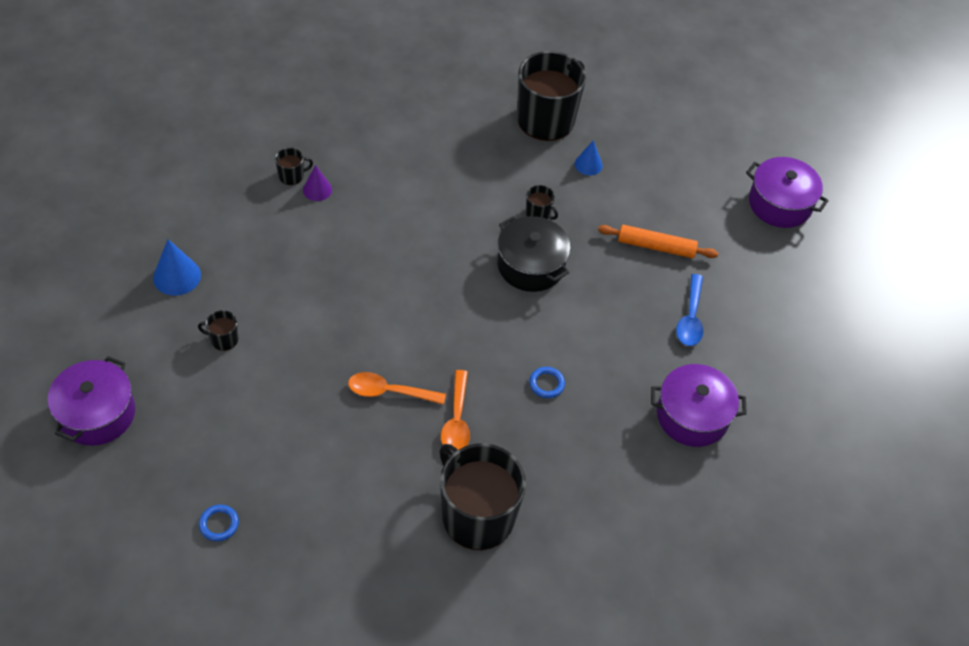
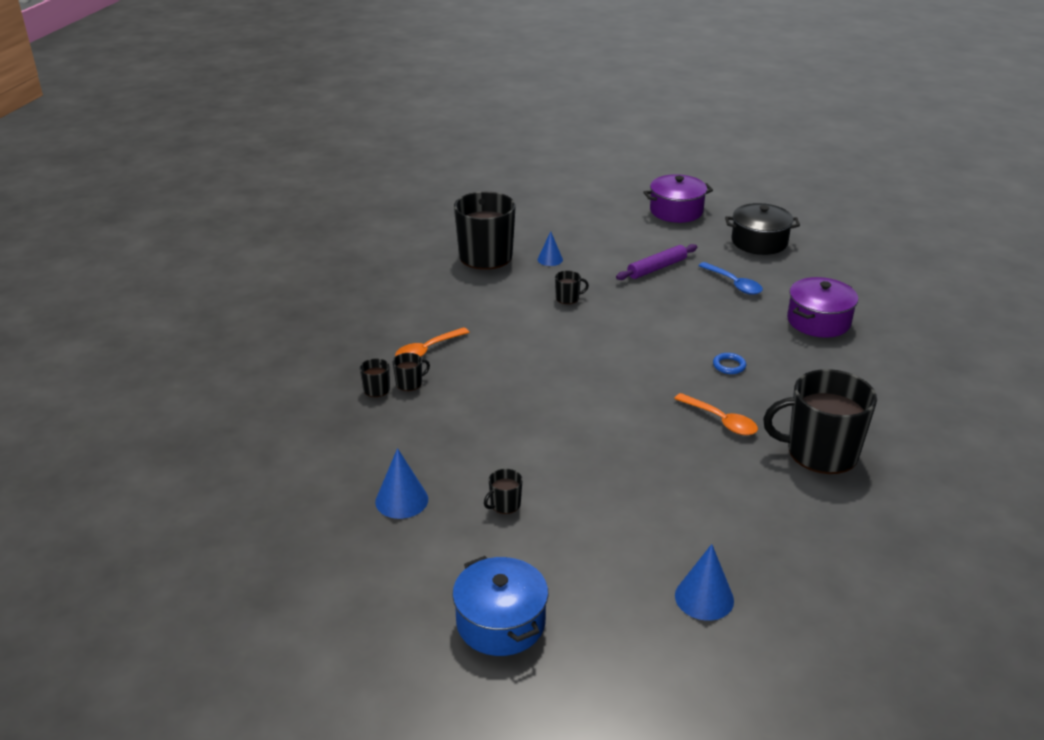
camera: 45 degrees left, 20 degrees down
(97, 413) = (501, 622): purple pot -> blue pot
(219, 524) = (704, 598): blue ring -> blue cone
(317, 189) = (409, 383): purple cone -> black mug
(389, 392) = (659, 440): orange spoon -> orange spoon (427, 350)
(531, 265) = (612, 323): black pot -> black pot (759, 242)
(656, 247) = (656, 268): orange rolling pin -> purple rolling pin

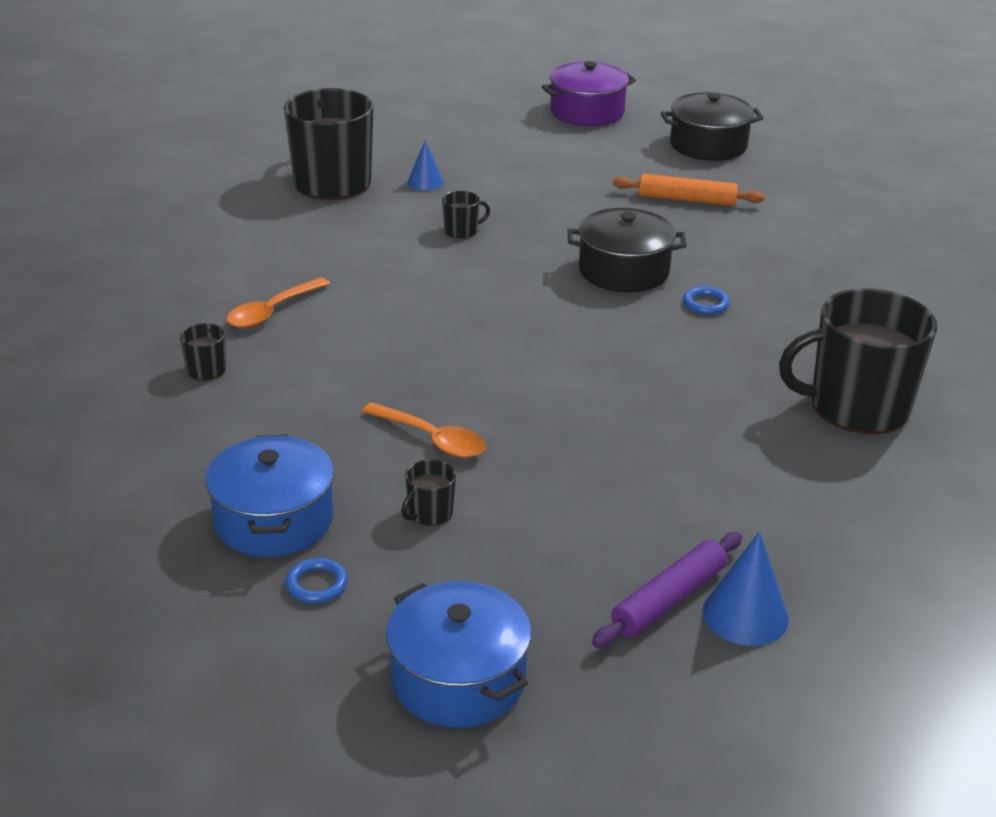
camera: 10 degrees left, 0 degrees up
(401, 500) = (274, 520): blue cone -> blue pot
(409, 383) = (254, 358): black mug -> none
(421, 547) = (317, 584): none -> blue ring
(656, 268) = (577, 185): purple rolling pin -> purple rolling pin (668, 599)
(676, 336) = (623, 271): none -> black pot
(721, 421) = (711, 376): orange spoon -> orange spoon (432, 439)
(734, 284) = (687, 199): blue spoon -> orange rolling pin
(818, 321) = (812, 240): purple pot -> none

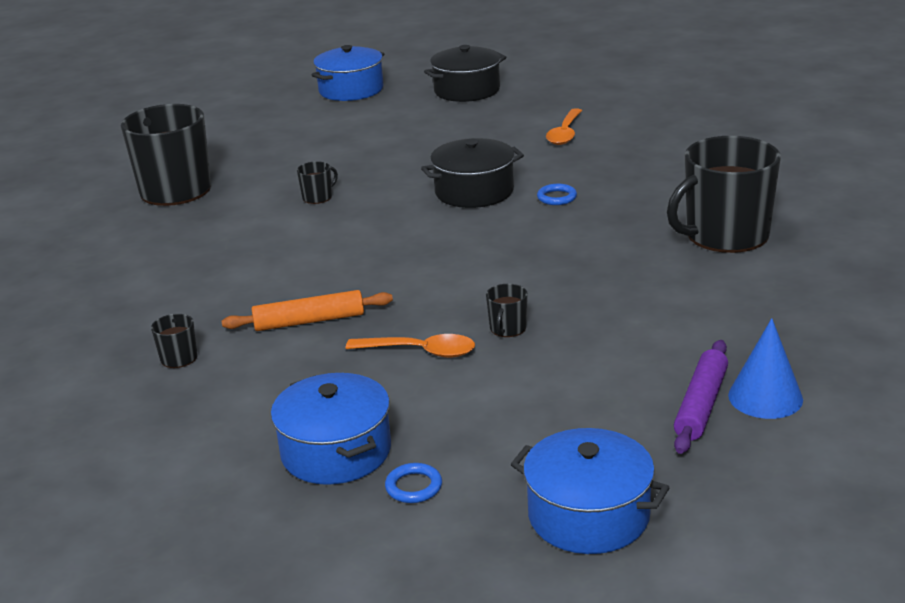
camera: 20 degrees left, 5 degrees down
(272, 311) = (202, 298): orange spoon -> orange spoon (565, 133)
(425, 182) = (257, 170): blue cone -> none
(429, 513) = (463, 405): black mug -> black mug (507, 328)
(587, 112) = (351, 90): purple pot -> blue pot
(687, 199) = (482, 131): orange rolling pin -> orange rolling pin (309, 321)

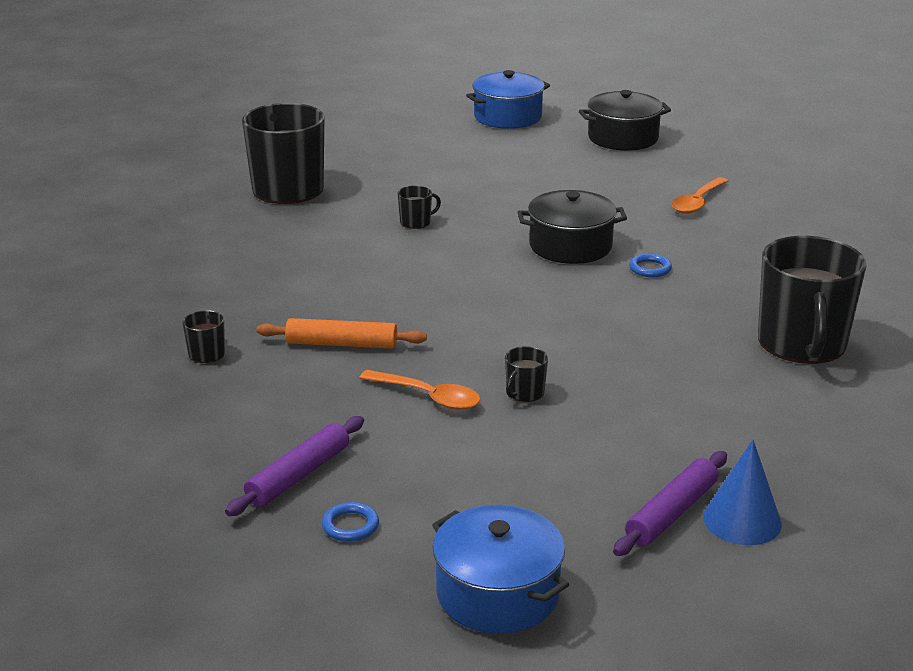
camera: 15 degrees right, 0 degrees up
(336, 451) = (298, 475): blue pot -> purple rolling pin
(725, 235) = (802, 343): black mug -> black mug turned 75 degrees counterclockwise

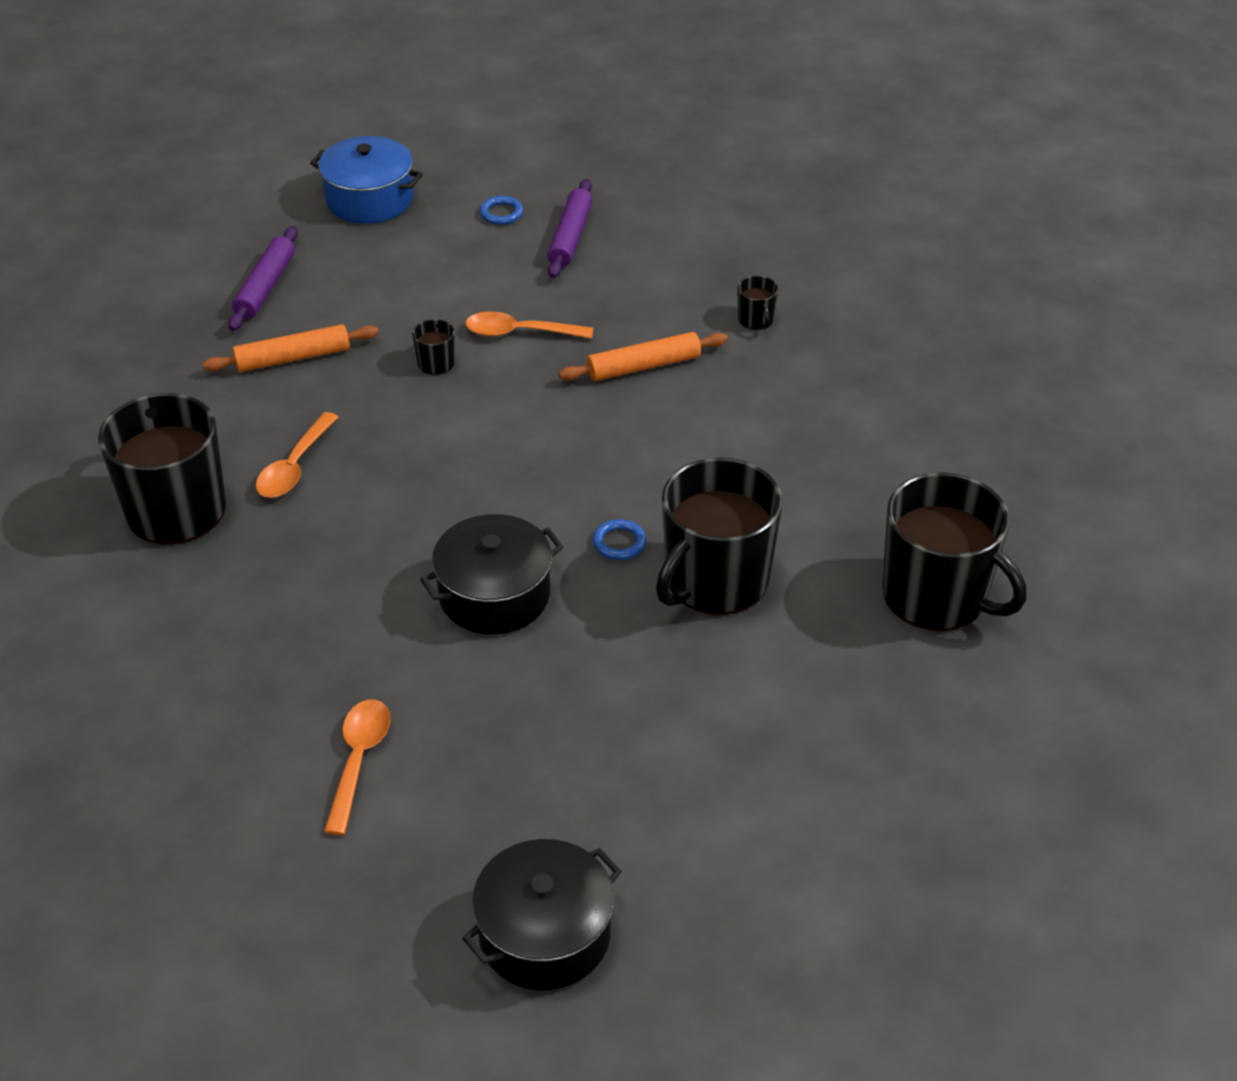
camera: 155 degrees right, 15 degrees up
(416, 222) = (715, 580): black mug -> black mug, size x2.46
(507, 117) = (782, 941): blue pot -> none
(650, 269) = (379, 582): blue ring -> blue ring (619, 543)
(664, 431) = (292, 358): none -> orange rolling pin
(691, 347) = (294, 466): none -> orange spoon
(742, 520) = (208, 296): blue cone -> none

